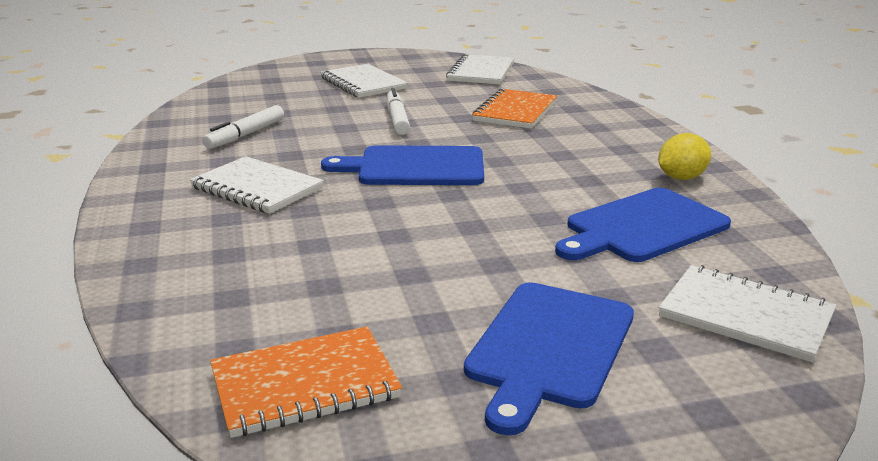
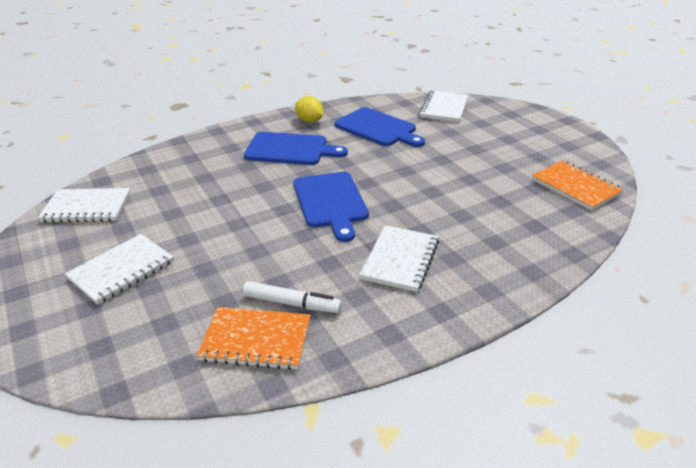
camera: 105 degrees left, 10 degrees up
(397, 119) = (231, 228): white marker -> none
(515, 111) = (203, 179): orange notebook -> orange notebook (256, 340)
(549, 348) = (500, 141): blue cutting board -> blue cutting board (290, 149)

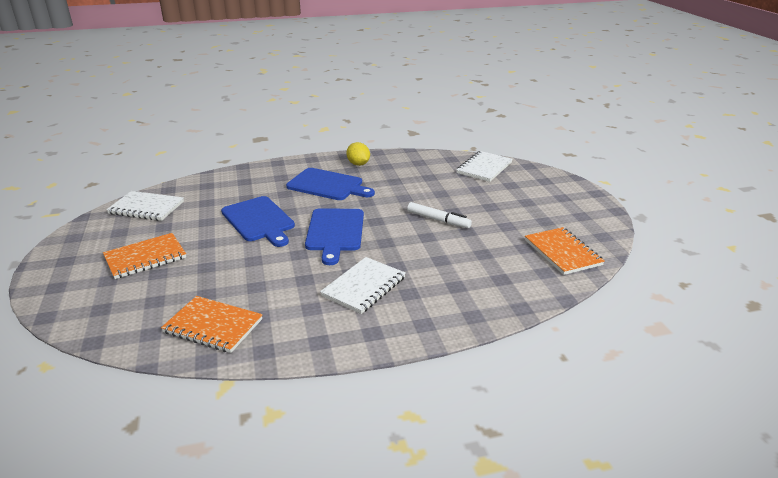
camera: 15 degrees right, 5 degrees down
(121, 270) = (145, 257): white notebook -> orange notebook
(292, 303) = (256, 304): white marker -> white marker (438, 220)
(378, 128) = (413, 177): blue cutting board -> blue cutting board (259, 220)

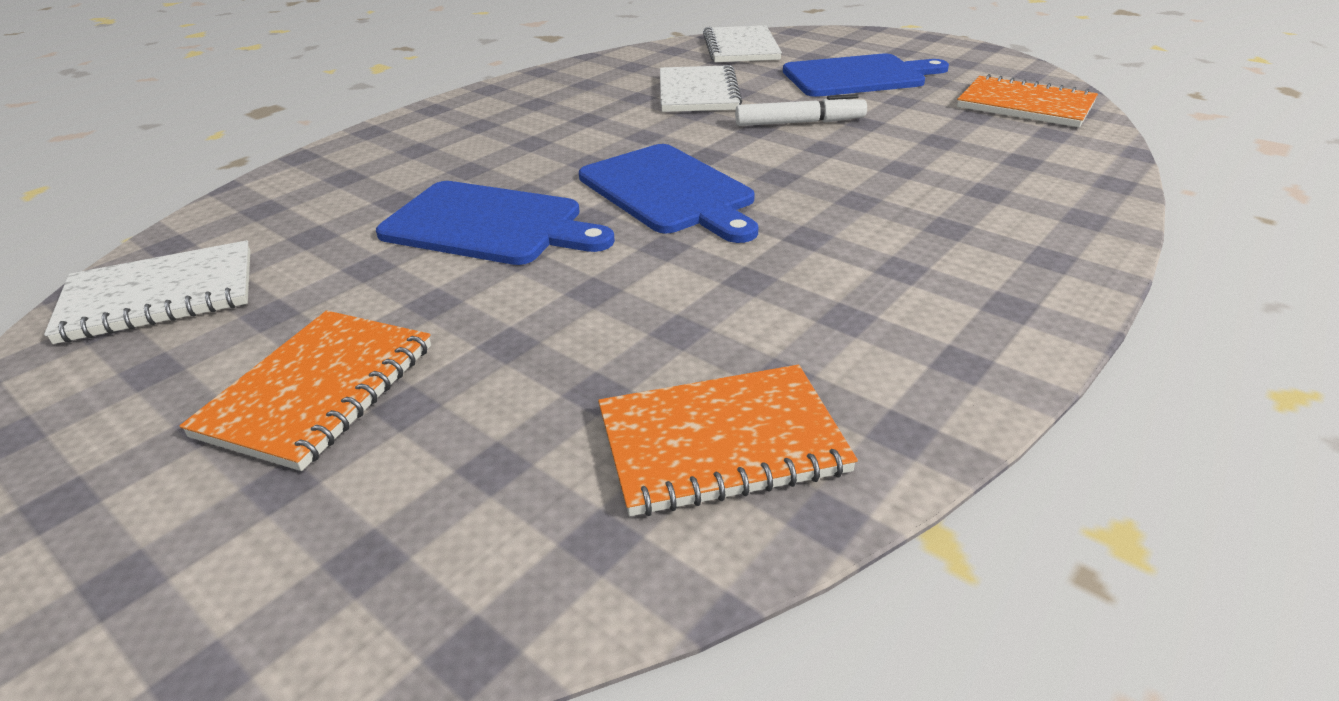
camera: 35 degrees left, 5 degrees up
(328, 185) = (532, 134): blue cutting board -> blue cutting board (858, 76)
(358, 164) = (535, 93): yellow lemon -> none
(364, 287) = (866, 247): white notebook -> white notebook (697, 93)

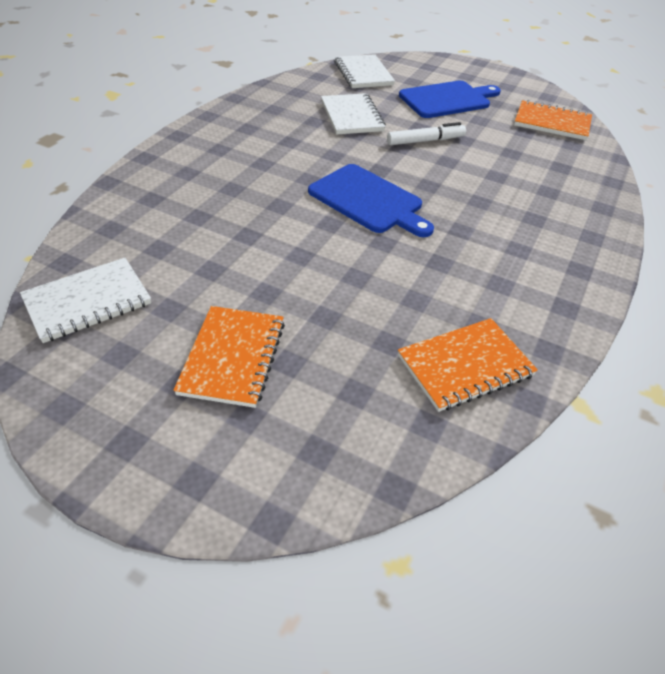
camera: 15 degrees left, 10 degrees up
(489, 224) = (270, 232): blue cutting board -> none

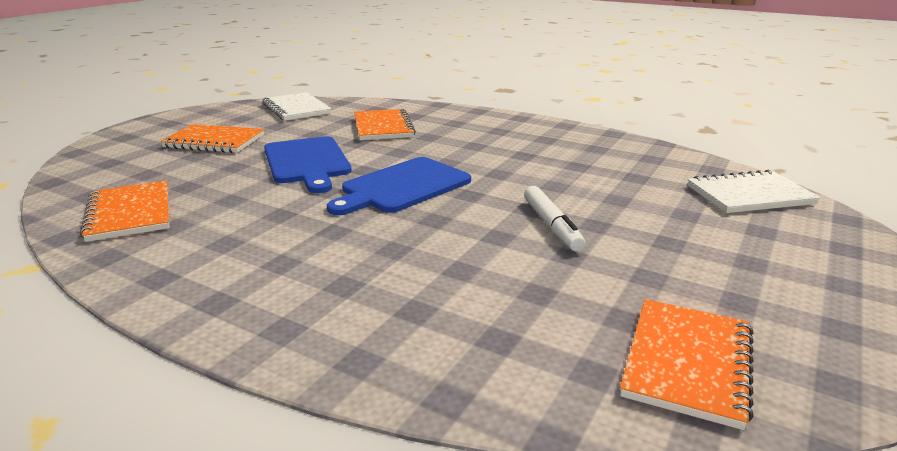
camera: 95 degrees right, 20 degrees down
(194, 219) = (383, 127): none -> orange notebook
(351, 116) = (601, 184): white notebook -> none
(447, 99) = (710, 254): blue cutting board -> blue cutting board (307, 162)

